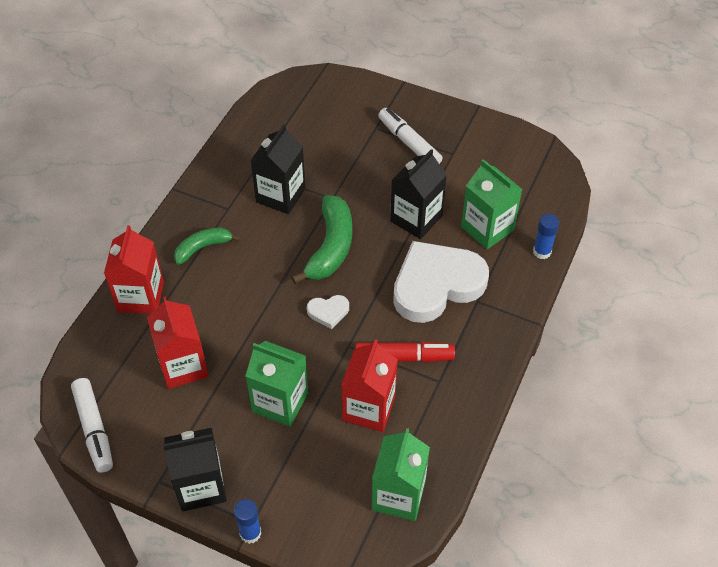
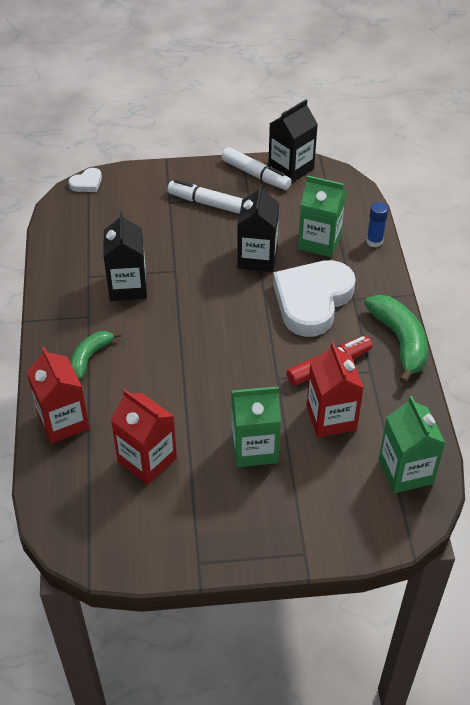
camera: 30 degrees left, 5 degrees down
(94, 429) = (105, 550): white marker -> white marker (256, 175)
(201, 486) = (238, 548): black carton -> black carton (291, 168)
(250, 533) = (309, 562): blue glue stick -> none
(328, 312) = (240, 359): white heart -> white heart (87, 183)
(331, 247) = (203, 308): green banana -> green banana (400, 341)

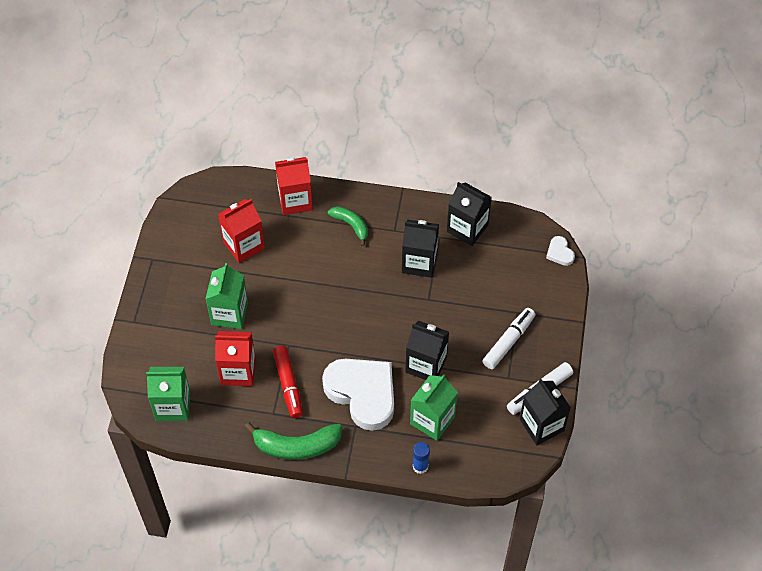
camera: 105 degrees right, 10 degrees up
(71, 255) = (467, 228): none -> black carton

